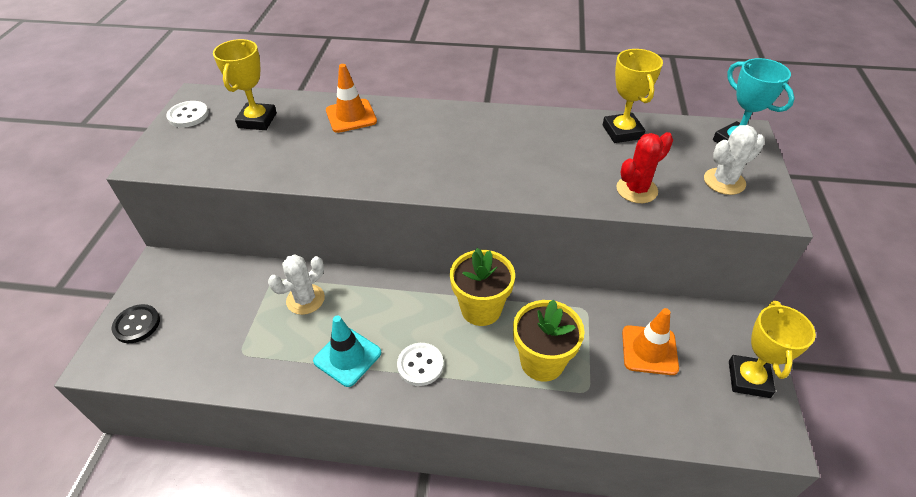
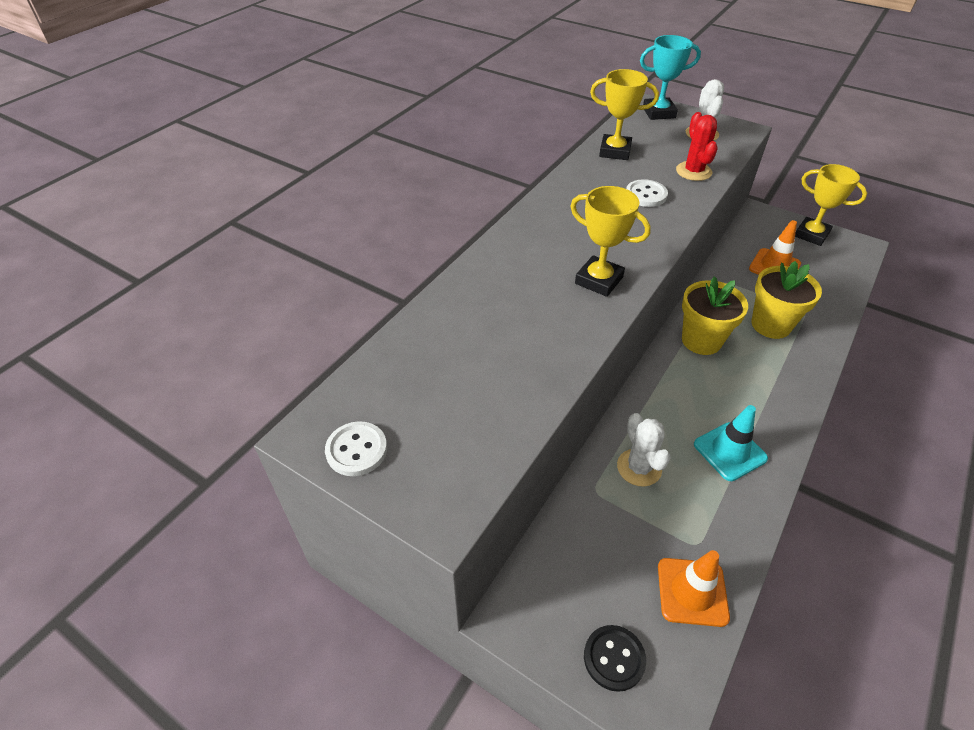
camera: 65 degrees left, 0 degrees up
(257, 120) = (424, 379): yellow trophy -> yellow trophy (599, 280)
(351, 116) = (475, 297): orange traffic cone -> orange traffic cone (692, 592)
(420, 365) = (754, 400): white button -> white button (646, 195)

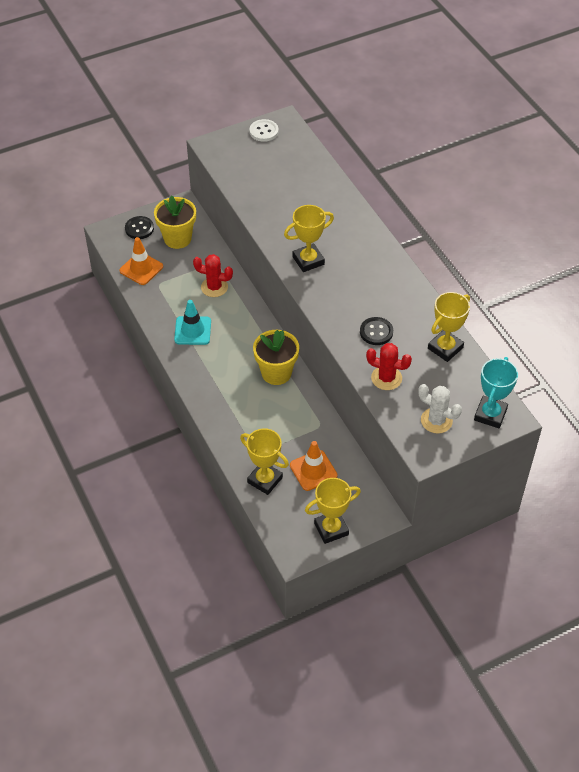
camera: 120 degrees right, 5 degrees up
(639, 467) = (214, 287): white cactus -> red cactus
(646, 195) = (376, 332): white button -> black button
(771, 325) = (261, 421): yellow flower pot -> yellow flower pot (177, 238)
(826, 293) = (265, 480): none -> yellow trophy

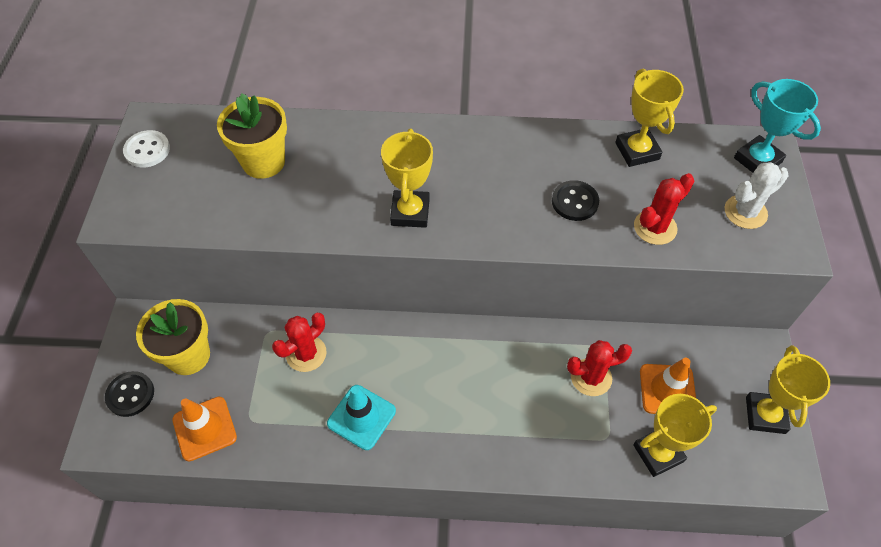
camera: 60 degrees left, 5 degrees up
(276, 373) = (493, 354): yellow flower pot -> yellow flower pot (263, 162)
(294, 428) = (591, 377): none -> red cactus

